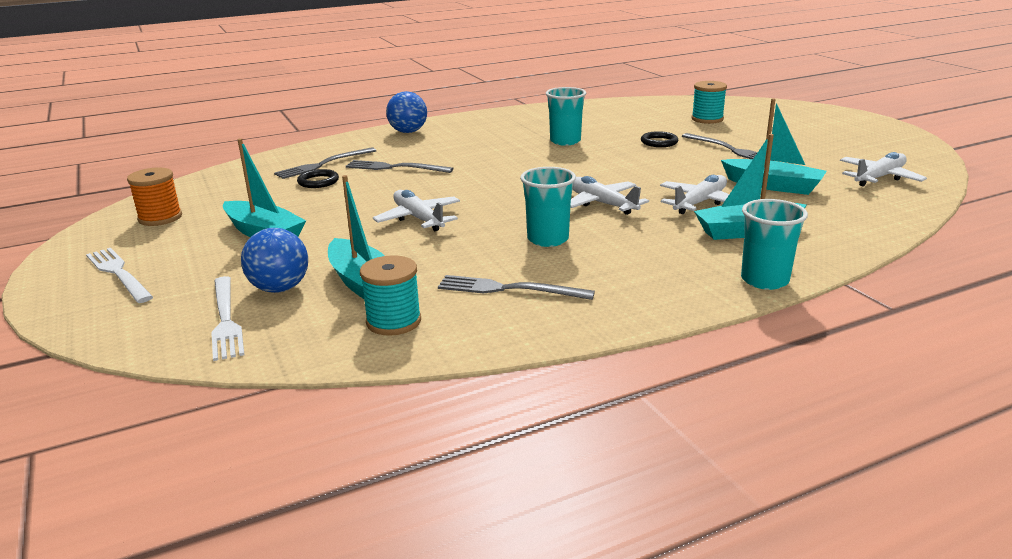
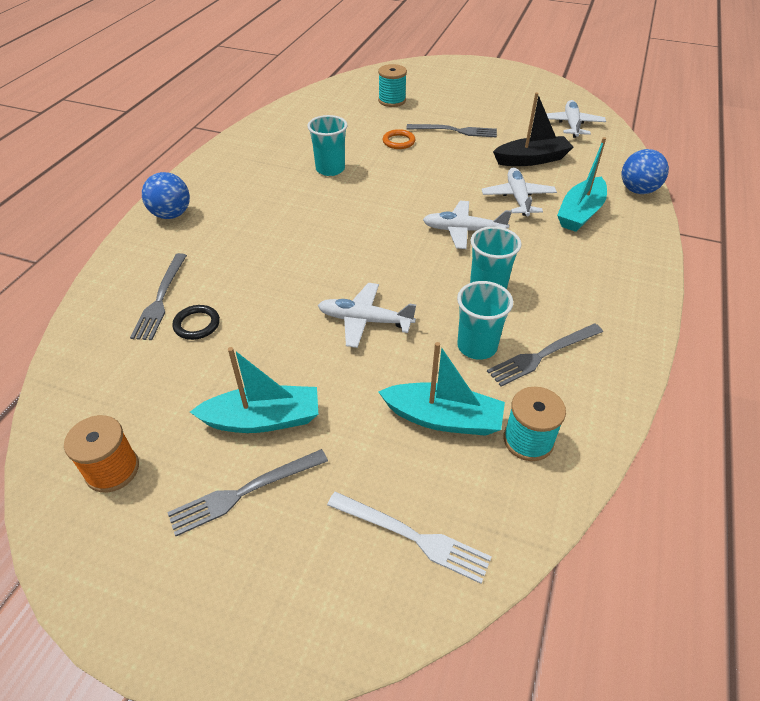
camera: 45 degrees left, 20 degrees up
(119, 273) = (211, 567): white fork -> none
(280, 288) = (393, 471): blue ball -> blue ball (638, 190)
(395, 168) = (240, 269): grey fork -> grey fork (244, 492)
(659, 142) = (398, 141): black ring -> orange ring
(764, 280) = (650, 254): turquoise cup -> turquoise cup (477, 346)
(773, 186) = (531, 159): turquoise boat -> black boat

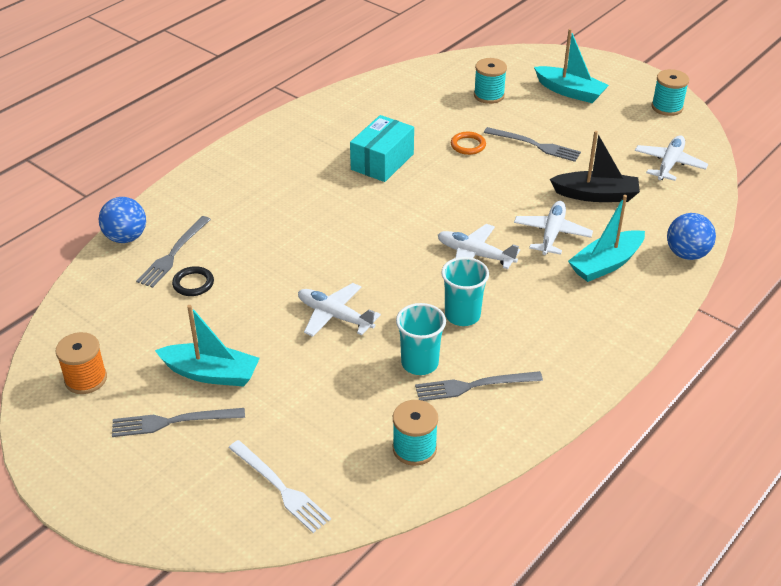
camera: 20 degrees right, 5 degrees down
(171, 214) = (214, 177): blue ball -> blue ball (126, 237)
(330, 169) = (382, 161): turquoise cup -> turquoise box
(443, 418) = (354, 412): turquoise boat -> turquoise boat (570, 92)
(539, 85) = (667, 107): none -> turquoise spool

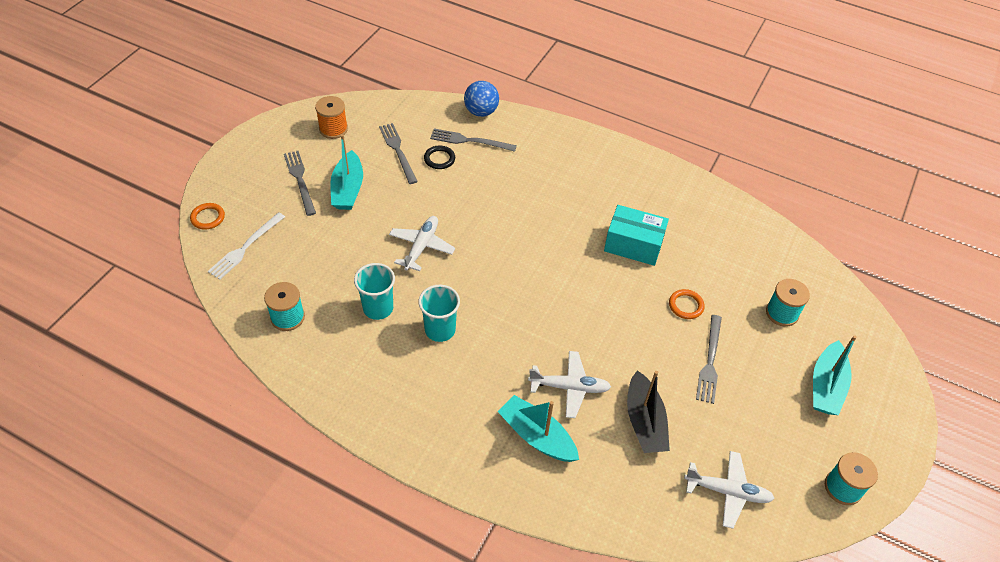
camera: 75 degrees right, 10 degrees up
(206, 531) = (208, 218): none -> orange ring
(473, 386) = (358, 347): grey fork -> grey fork (398, 151)
(475, 254) = (522, 330): white plane -> none
(687, 254) = (573, 510): blue ball -> none

